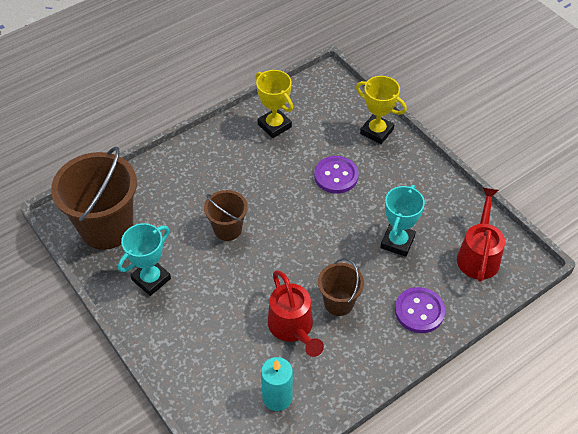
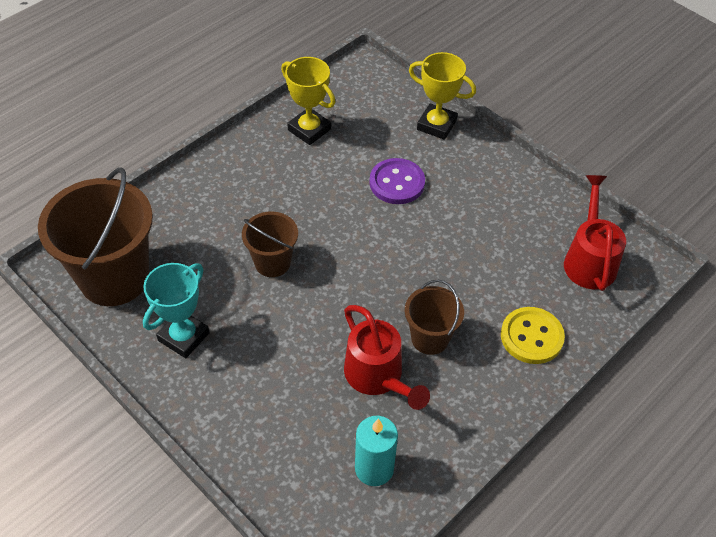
camera: 10 degrees left, 0 degrees up
(397, 242) = (488, 255): turquoise trophy -> none
(419, 311) = (531, 337): purple button -> yellow button

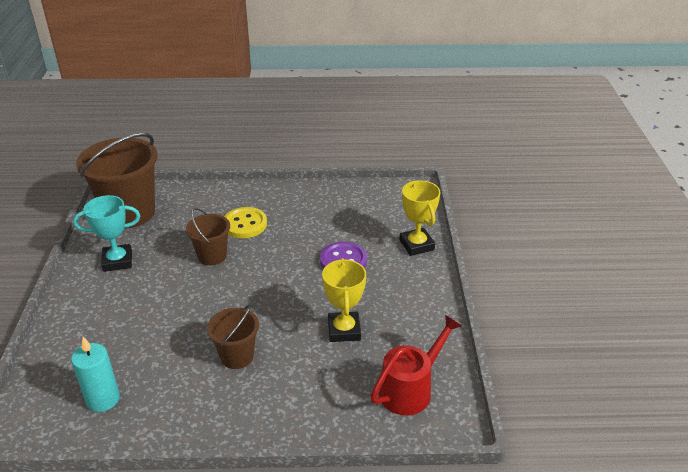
camera: 45 degrees right, 15 degrees down
(309, 130) = (332, 203): yellow trophy -> yellow trophy (344, 330)
(378, 377) = (177, 354): red watering can -> none
(531, 337) = (300, 404): yellow button -> yellow button (245, 224)

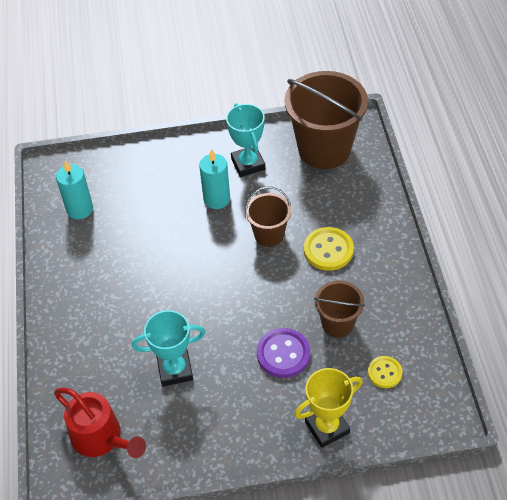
camera: 85 degrees right, 15 degrees up
(150, 286) = (217, 199): none -> turquoise candle
(237, 356) = (133, 288): brown bucket -> brown bucket (337, 324)
(344, 330) = (175, 370): yellow trophy -> turquoise trophy
(373, 211) = (384, 373): none -> yellow button

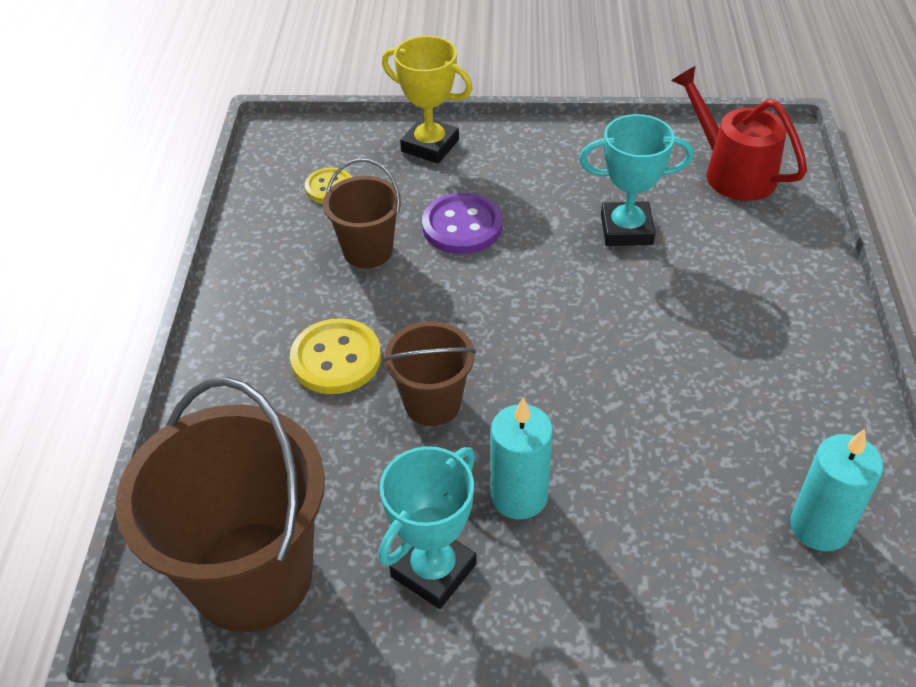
camera: 170 degrees left, 5 degrees down
(248, 164) = (433, 570): turquoise trophy -> turquoise trophy turned 45 degrees clockwise
(327, 427) = (430, 146): yellow trophy -> yellow trophy turned 45 degrees clockwise

